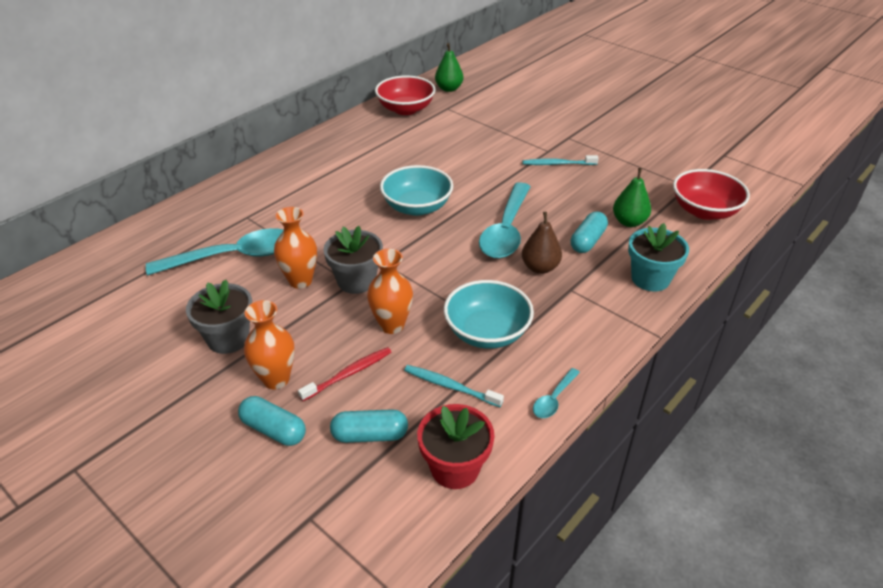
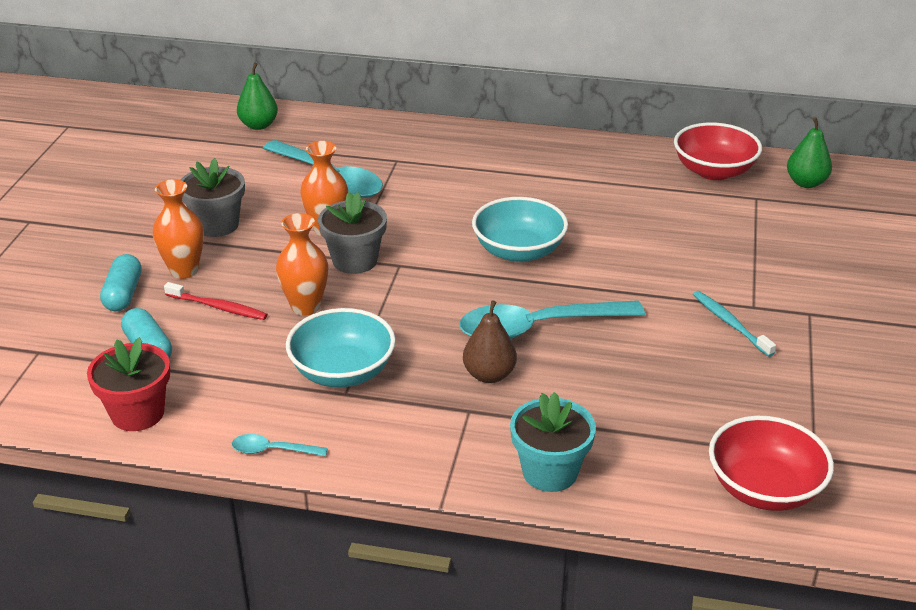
camera: 60 degrees right, 5 degrees down
(450, 386) = (243, 374): turquoise toothbrush -> none
(588, 241) = (580, 397): turquoise capsule -> none
(629, 222) = (659, 422): green pear -> green pear (258, 125)

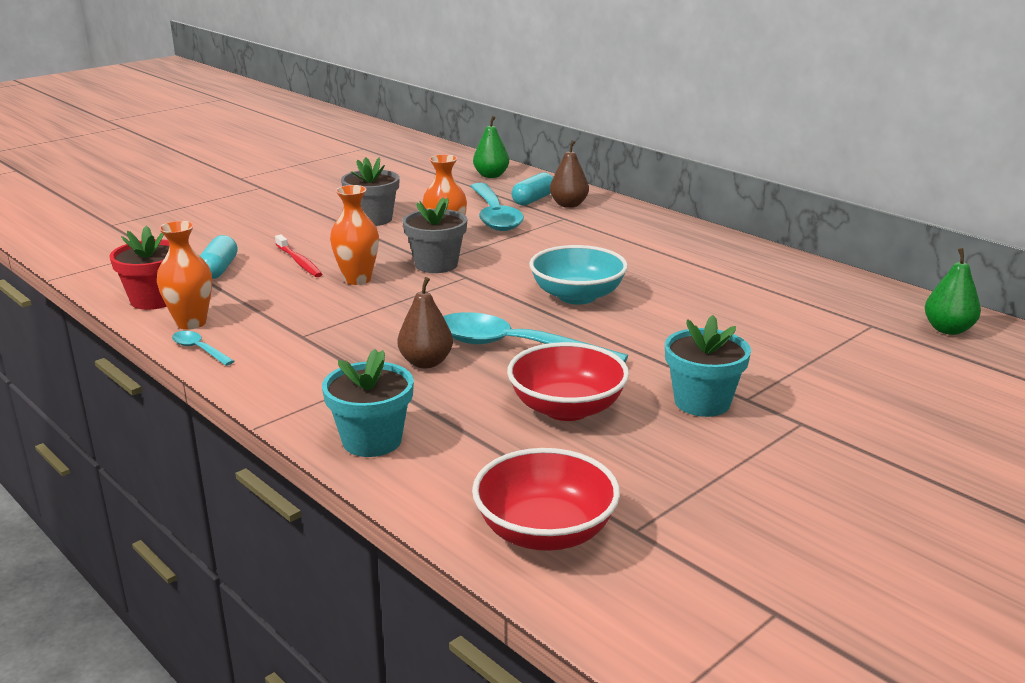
camera: 35 degrees right, 10 degrees down
(123, 294) = (252, 237): turquoise capsule -> turquoise capsule (533, 200)
(184, 270) = (310, 236): orange vase -> orange vase (191, 323)
(342, 372) = (321, 323): turquoise bowl -> none
(380, 141) = (569, 205): none -> brown pear
(713, 171) = (853, 296): red bowl -> red bowl (567, 408)
(730, 323) = (702, 402): turquoise toothbrush -> turquoise flower pot

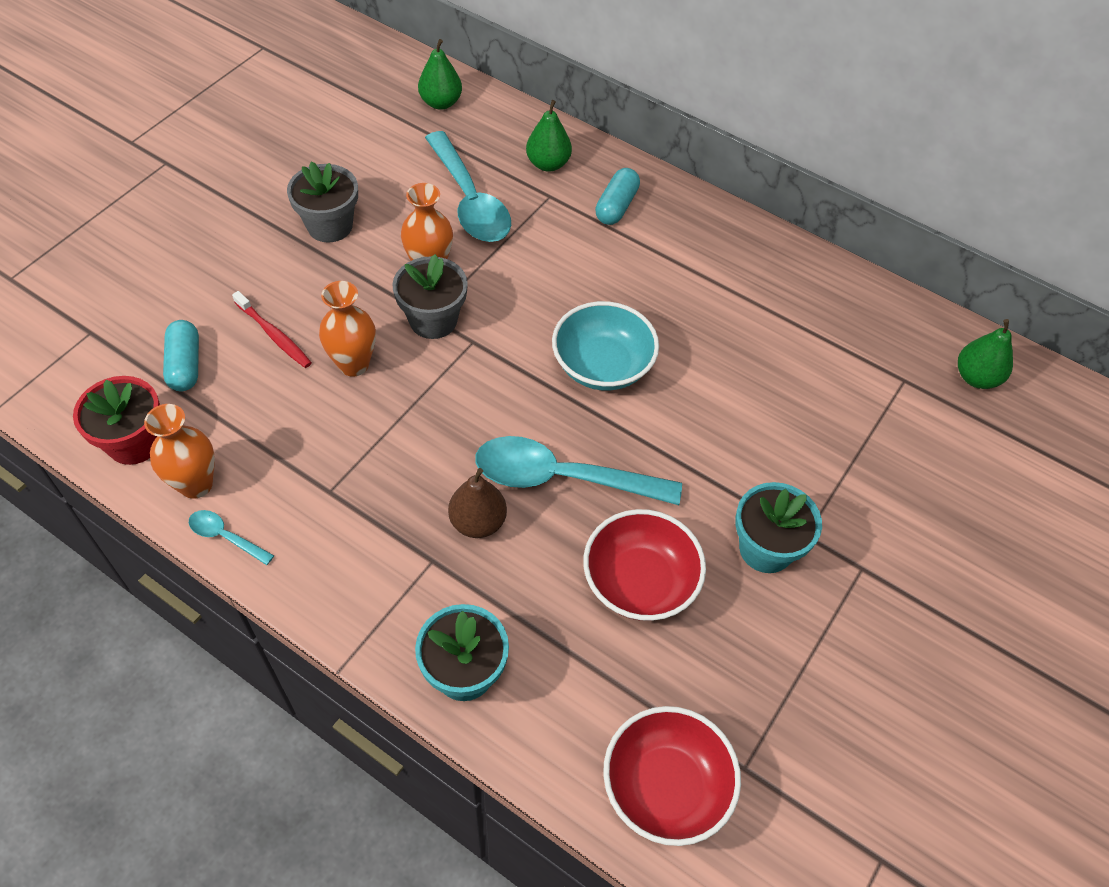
camera: 15 degrees left, 30 degrees up
(533, 200) = (505, 157): turquoise capsule -> turquoise capsule (616, 206)
(569, 205) = (548, 164): brown pear -> green pear

